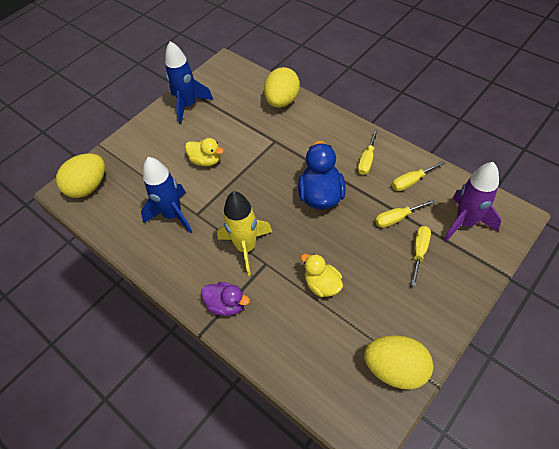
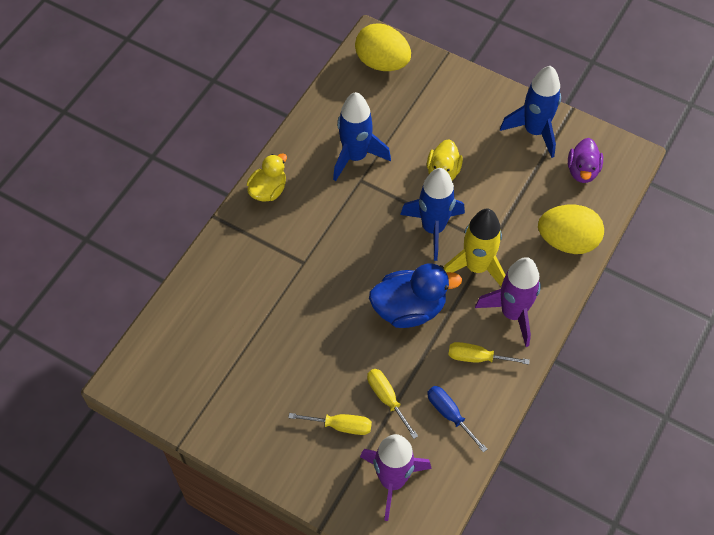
camera: 75 degrees right, 5 degrees up
(226, 305) = (248, 233): purple duck -> purple duck (582, 171)
(246, 247) = (321, 239): yellow rocket -> yellow rocket (476, 267)
(254, 172) = (433, 228): none -> blue rocket
(322, 284) = (283, 323): yellow duck -> yellow duck (268, 190)
(333, 136) = (512, 313): none -> purple rocket
(395, 369) = (192, 404): yellow egg -> none
(411, 181) = (449, 414): yellow screwdriver -> blue screwdriver

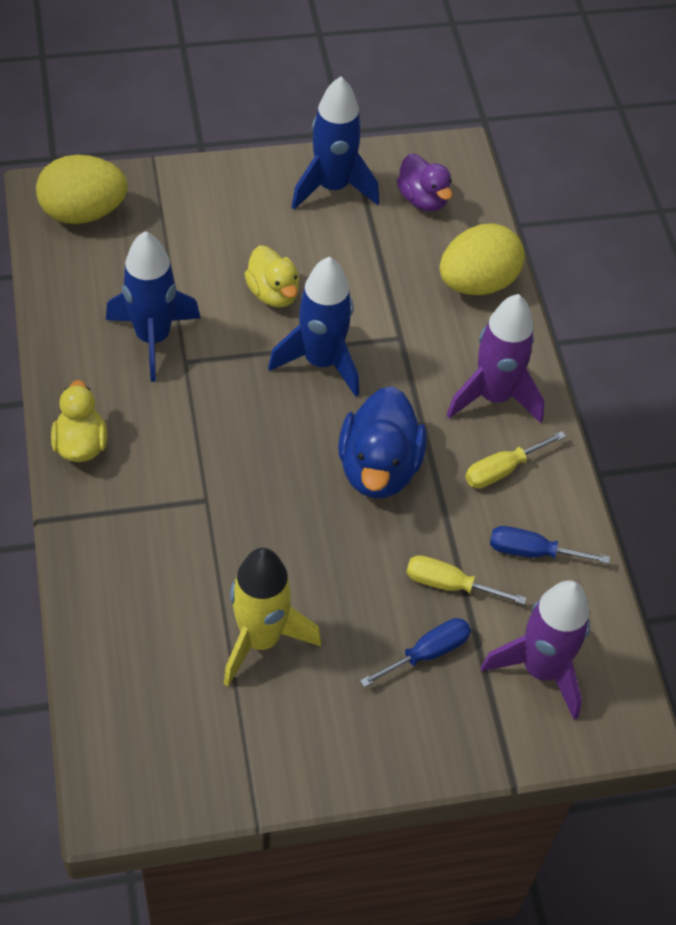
camera: 45 degrees left, 5 degrees down
(341, 426) = (427, 653): yellow screwdriver -> blue screwdriver
(409, 308) = (379, 468): blue duck -> blue duck turned 150 degrees clockwise
(476, 267) = (409, 373): yellow rocket -> yellow rocket (260, 639)

